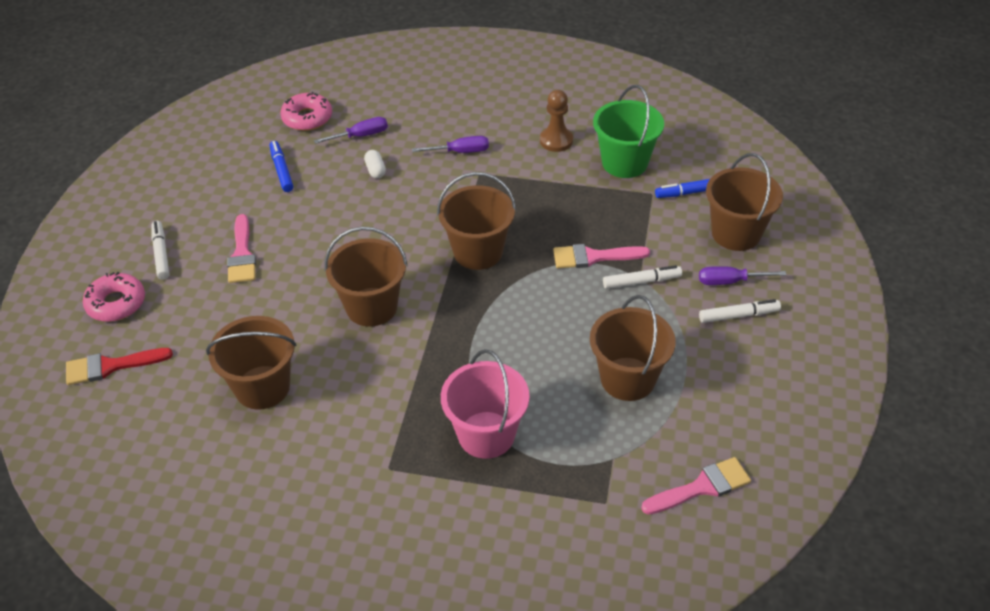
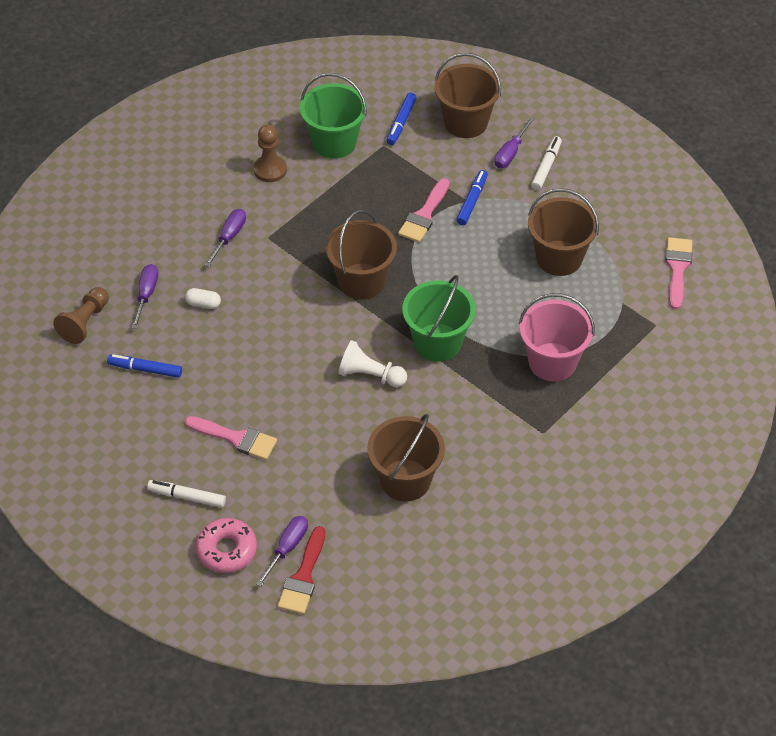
camera: 60 degrees left, 5 degrees up
(138, 341) = (287, 548): none -> purple screwdriver
(307, 118) = (85, 322): pink donut -> brown pawn
(371, 307) = (370, 375): brown bucket -> white pawn
(445, 336) = (437, 342): none -> green bucket
(641, 281) = (472, 201): white marker -> blue marker

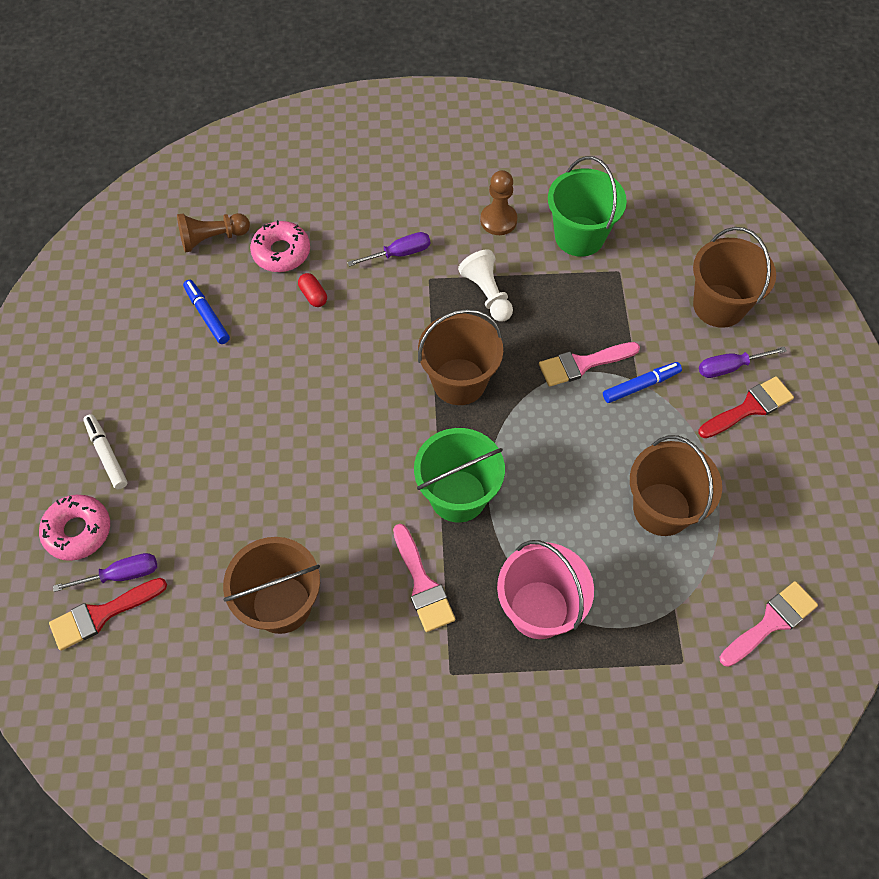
camera: 45 degrees right, 10 degrees up
(146, 295) = (281, 252): purple screwdriver -> pink donut
(203, 304) = (313, 295): white capsule -> red capsule
(236, 438) = (200, 437): pink brush -> pink brush (422, 584)
(370, 375) = (367, 476): white pawn -> white pawn (487, 294)
(401, 122) = (658, 262): blue marker -> none
(546, 167) = (749, 407): white marker -> red brush

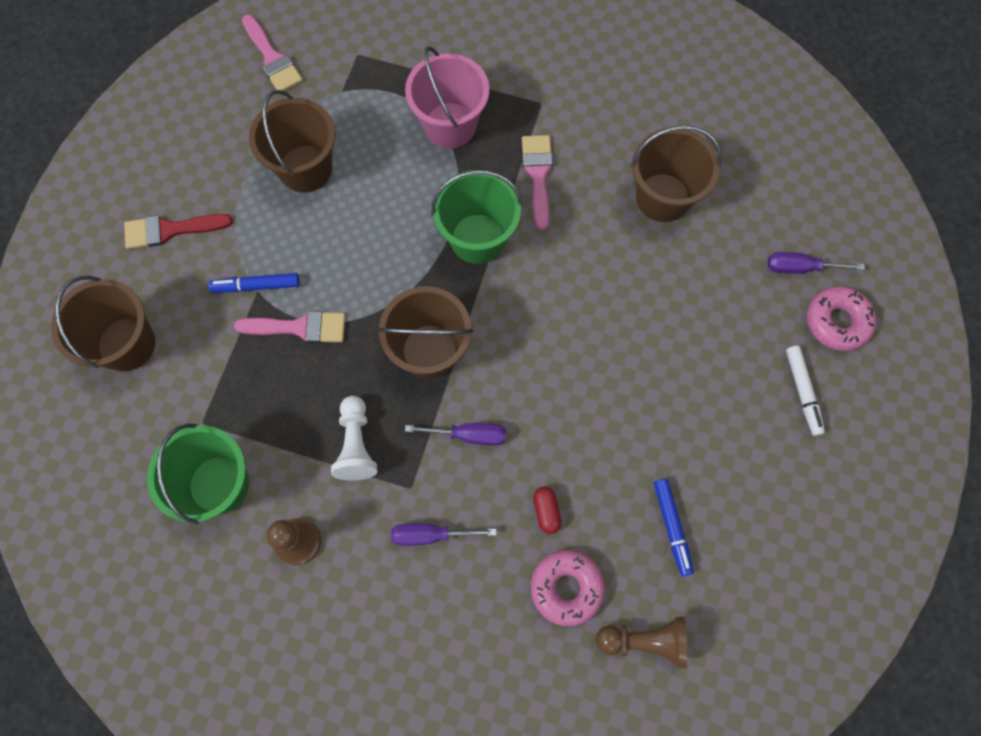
camera: 160 degrees left, 10 degrees up
(101, 614) = (821, 239): red brush -> none
(729, 367) = (161, 275): purple screwdriver -> purple screwdriver (468, 435)
(771, 622) = (272, 59): pink brush -> pink brush turned 105 degrees counterclockwise

